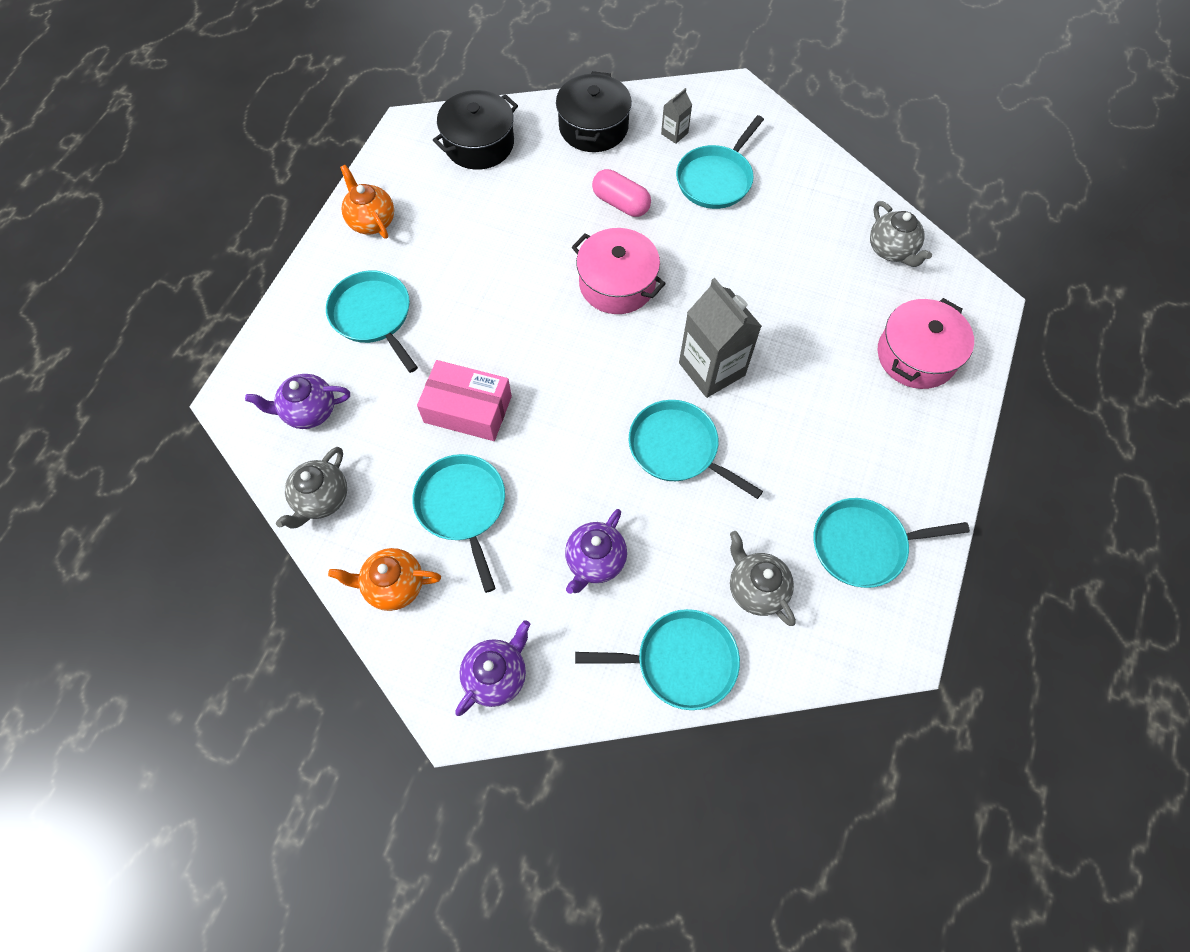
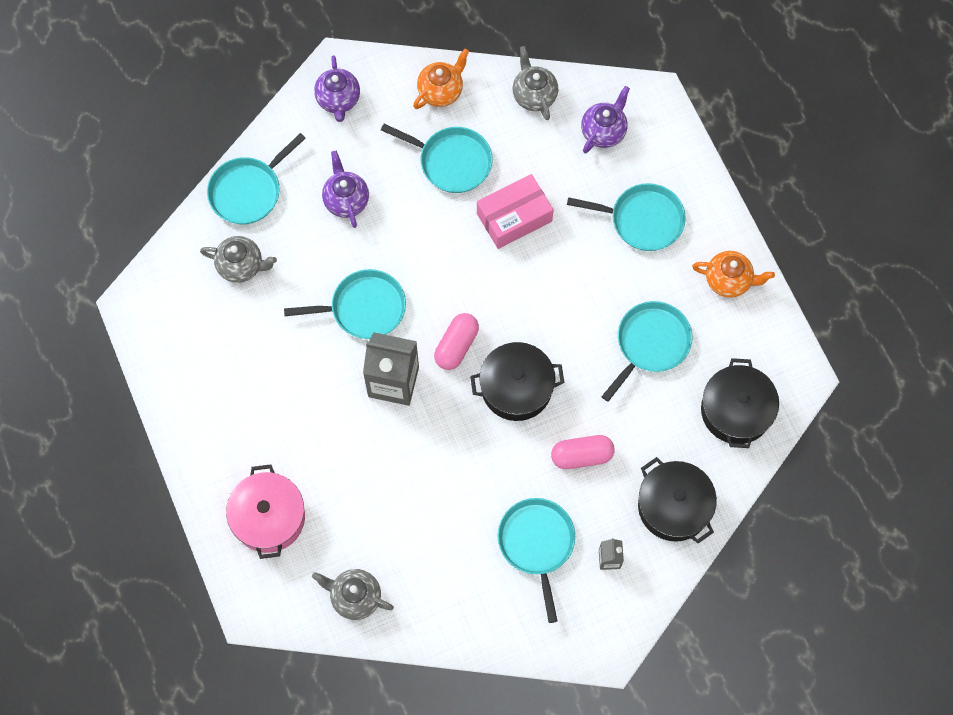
camera: 135 degrees right, 5 degrees up
(617, 283) = (516, 388): pink pot -> black pot
(630, 352) = (456, 346): none -> pink capsule
(863, 545) = (200, 347): turquoise pan -> turquoise pan (650, 343)

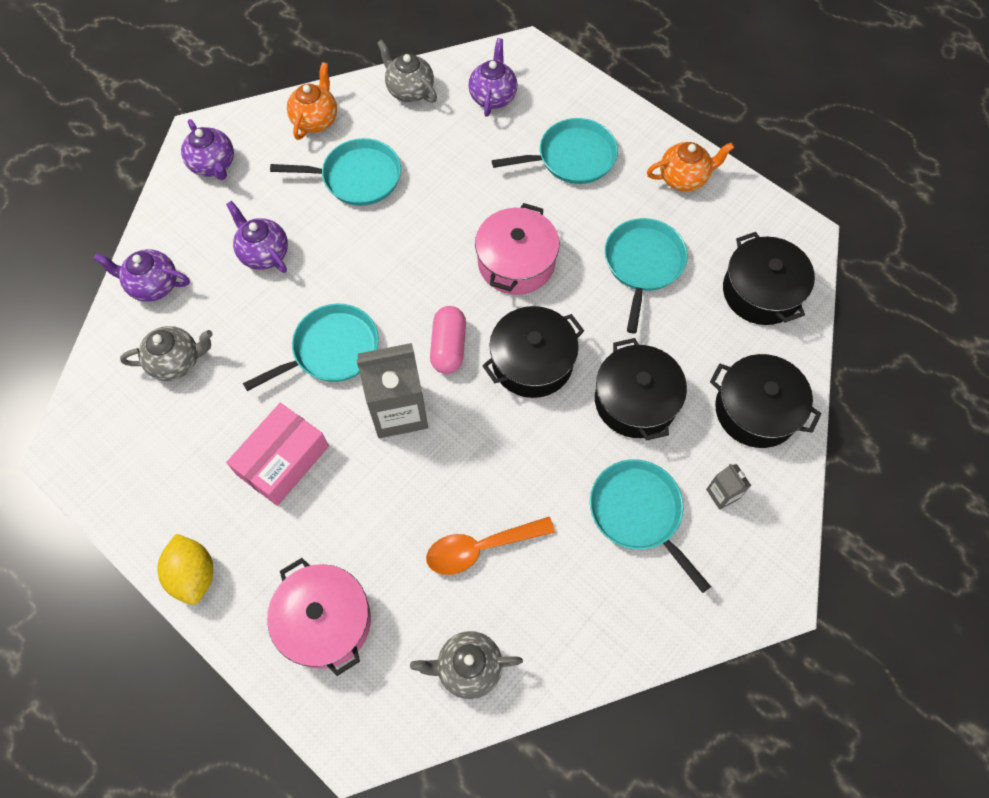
camera: 25 degrees left, 5 degrees down
(190, 440) = (193, 575): none -> yellow lemon
(248, 191) = (153, 285): turquoise pan -> purple teapot
(405, 516) = (481, 548): none -> orange spoon
(514, 217) = (445, 203): pink box -> pink box (282, 460)
(546, 296) = (516, 262): none -> pink pot
(581, 456) = (635, 401): pink capsule -> black pot

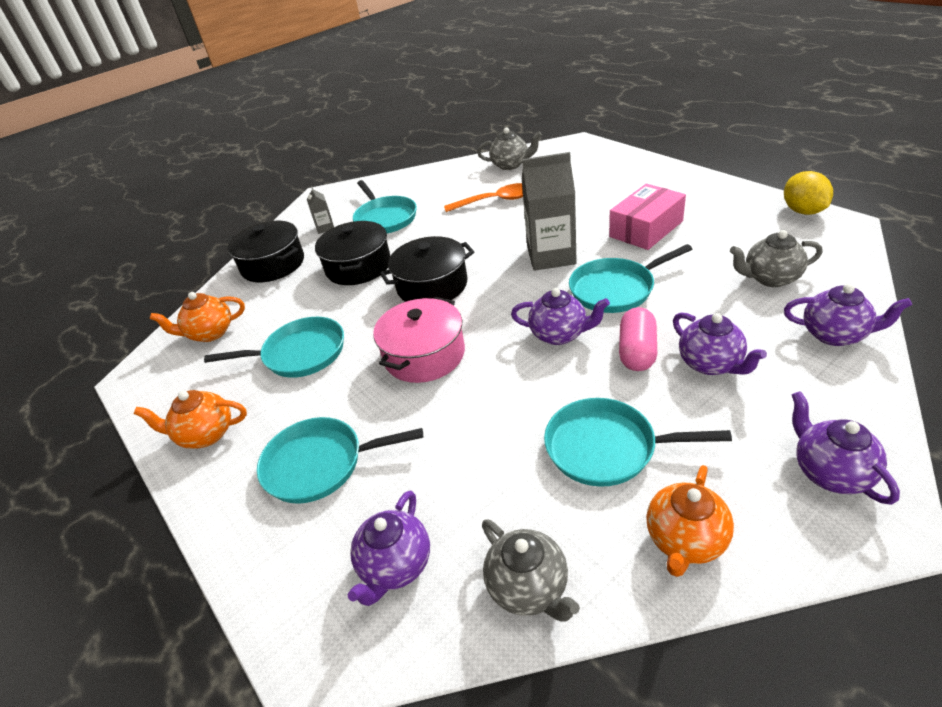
camera: 165 degrees left, 25 degrees down
(193, 575) = (697, 182): yellow lemon -> yellow lemon (803, 211)
(325, 621) = (600, 172): pink pot -> none
(390, 287) = (559, 334): none -> purple teapot
(449, 347) = (504, 293): pink capsule -> pink capsule (637, 351)
(643, 264) = (300, 353): turquoise pan -> turquoise pan turned 120 degrees counterclockwise
(761, 292) = (210, 333): black pot -> orange teapot

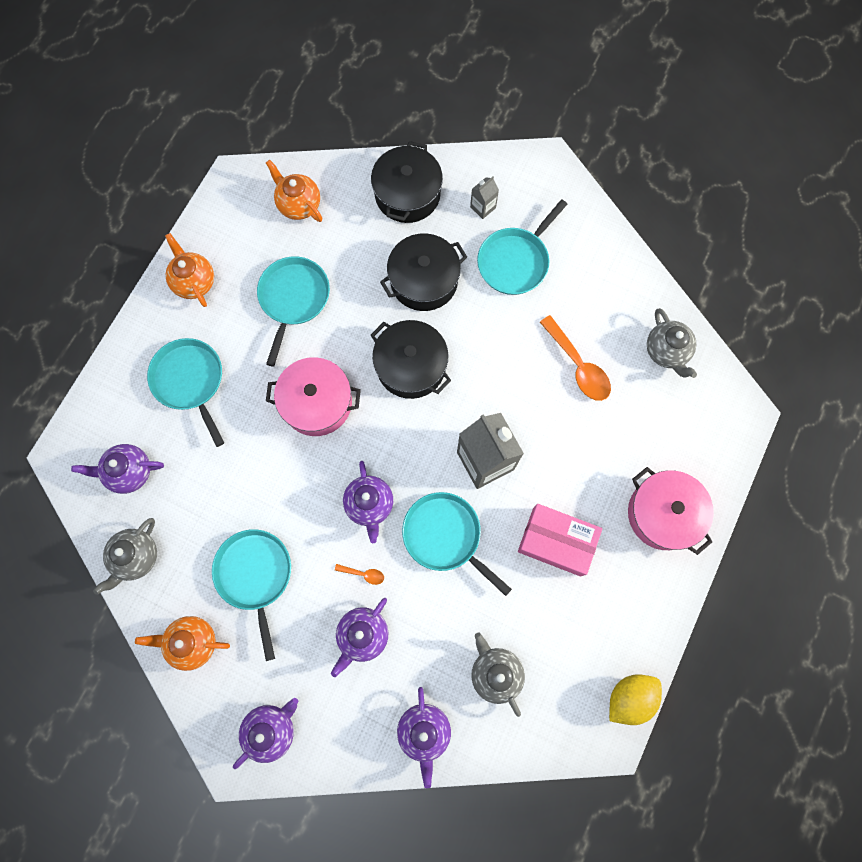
camera: 60 degrees right, 35 degrees up
(300, 353) = (293, 298): turquoise pan -> turquoise pan turned 135 degrees counterclockwise
(637, 351) = (363, 574): pink capsule -> orange spoon
(641, 179) = (663, 514): none -> pink pot

